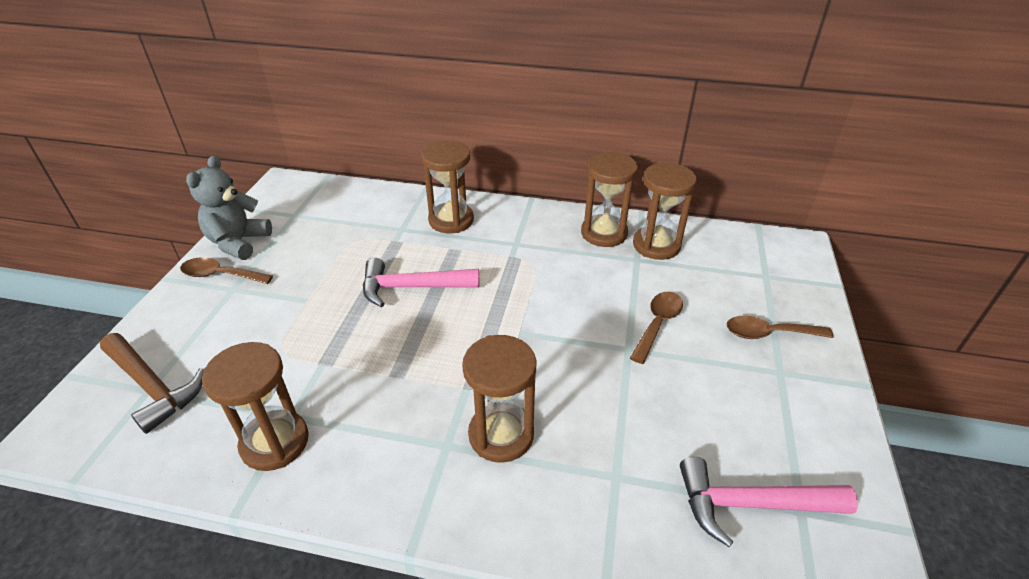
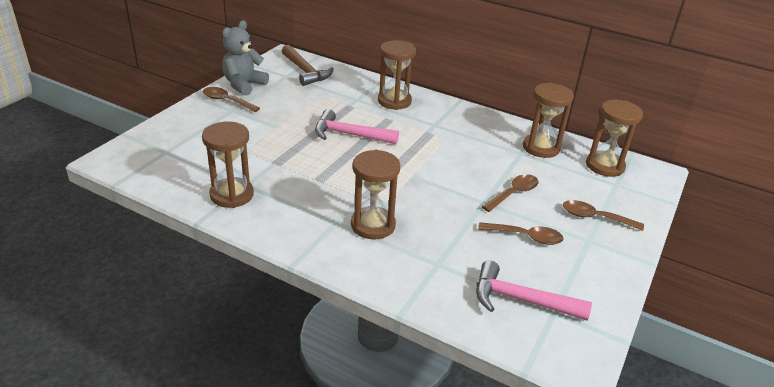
camera: 15 degrees right, 5 degrees down
(152, 386) = (169, 150): brown hammer -> brown hammer (305, 71)
(604, 233) = (504, 132): brown hourglass -> brown hourglass (604, 166)
(705, 391) = (526, 237): none -> brown spoon

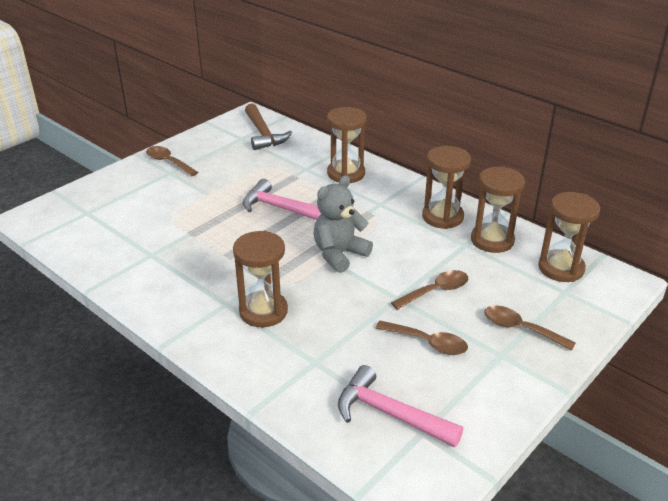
camera: 15 degrees right, 0 degrees up
(232, 195) = (132, 264): brown hourglass -> brown hourglass (442, 217)
(244, 85) = (193, 145): grey teddy bear -> grey teddy bear (339, 254)

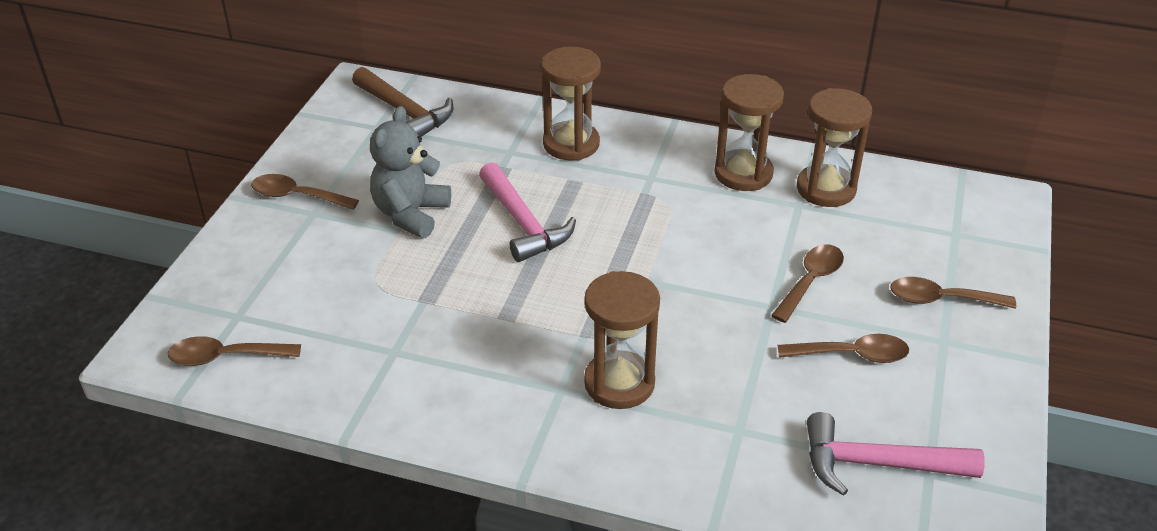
camera: 25 degrees left, 5 degrees up
(64, 231) = (225, 357): none -> brown spoon
(281, 208) = (523, 223): pink hammer -> pink hammer turned 120 degrees counterclockwise
(339, 254) = (654, 268): grey teddy bear -> grey teddy bear (411, 214)
(561, 268) = (929, 203): brown hourglass -> none

